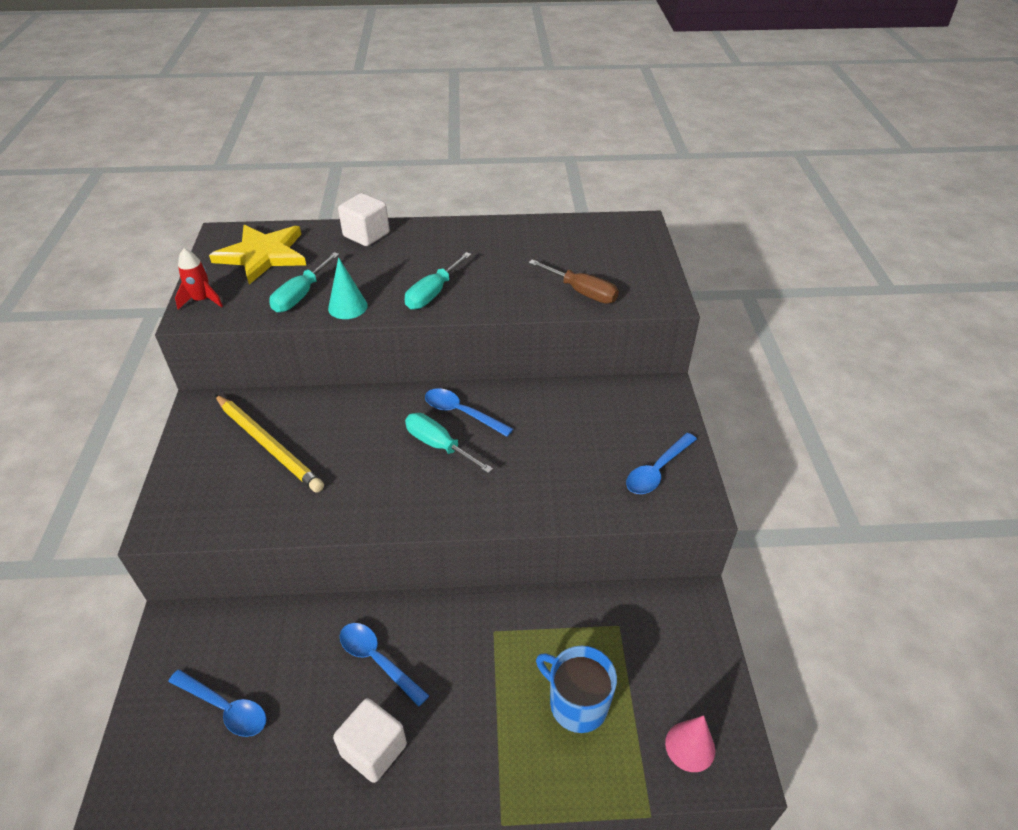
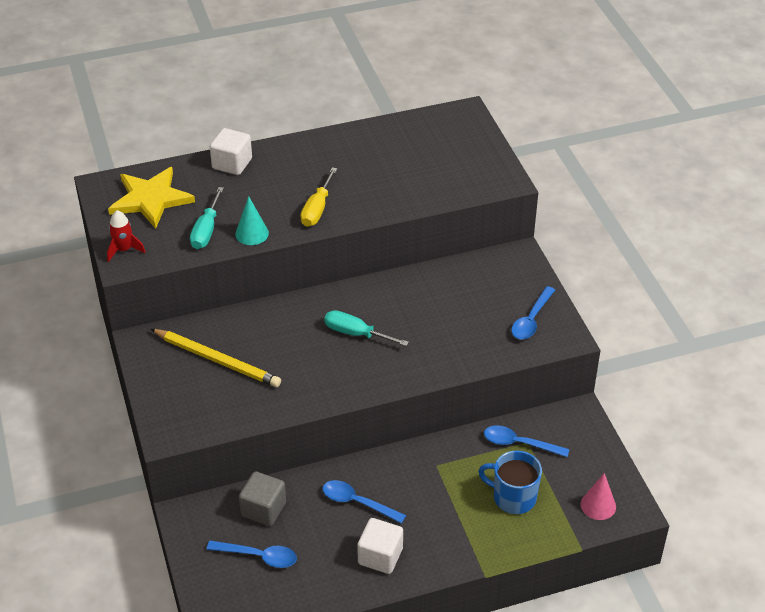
camera: 15 degrees left, 0 degrees up
(263, 641) = (263, 509): none -> grey cube
(433, 293) = (317, 209): turquoise screwdriver -> yellow screwdriver
(461, 413) = (363, 305): blue spoon -> blue spoon (519, 443)
(582, 292) = (439, 186): brown screwdriver -> none

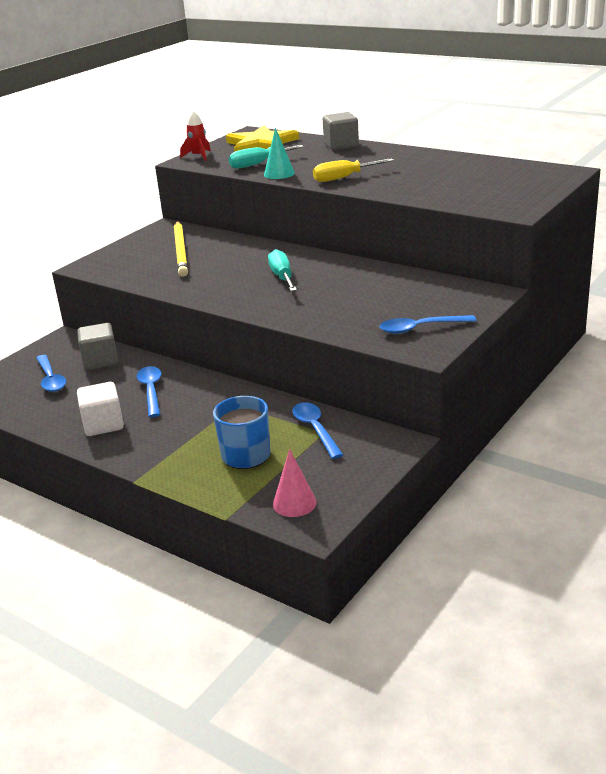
camera: 55 degrees right, 15 degrees down
(232, 164) = (341, 145): white cube -> grey cube

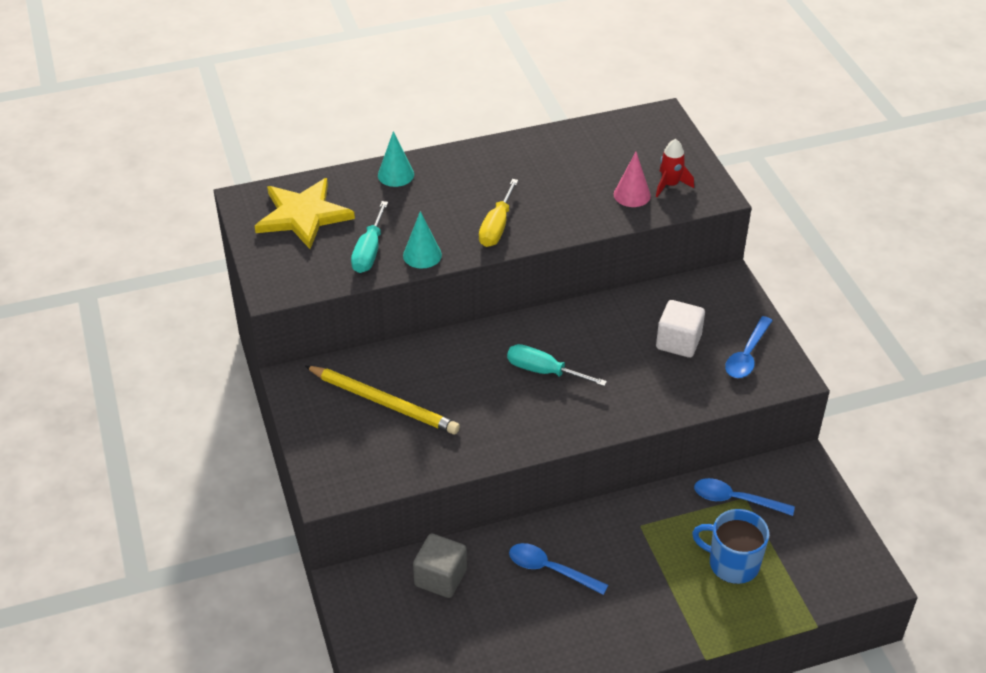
camera: 55 degrees left, 15 degrees up
(51, 379) = (437, 634): blue spoon -> none
(103, 424) = (580, 634): white cube -> white cube (678, 342)
(198, 156) = (274, 274): red rocket -> red rocket (670, 185)
(294, 503) = (832, 573): pink cone -> pink cone (632, 195)
(341, 145) = (395, 175): grey cube -> turquoise cone

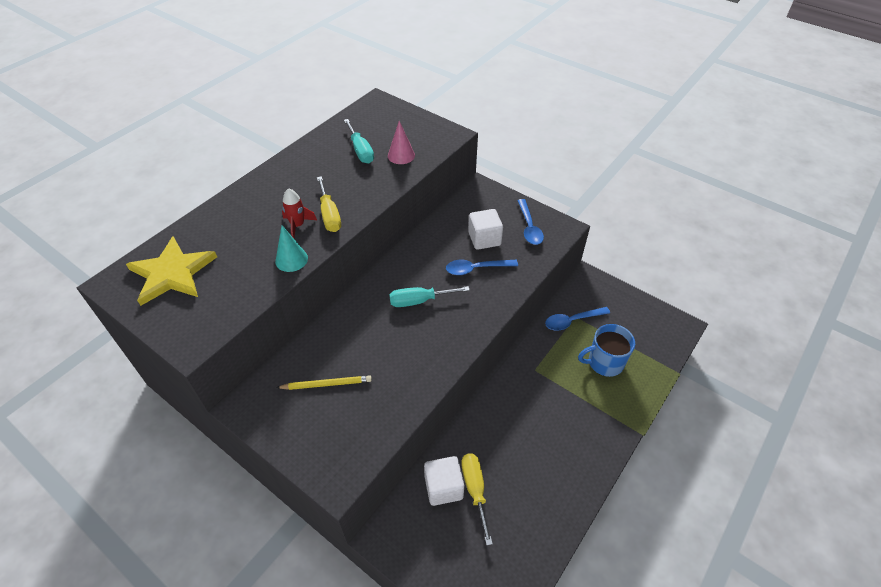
camera: 35 degrees left, 5 degrees up
(369, 251) = (248, 276): turquoise screwdriver -> turquoise screwdriver (360, 151)
(384, 402) = (326, 384): yellow pencil -> yellow pencil, size x0.63
(395, 175) = (225, 211): turquoise cone -> none
(440, 578) = (443, 487): grey cube -> white cube
(470, 598) = (475, 490): none -> yellow screwdriver
(550, 569) = (508, 434): blue spoon -> blue spoon (476, 269)
(670, 185) = (419, 139): red rocket -> red rocket (298, 225)

